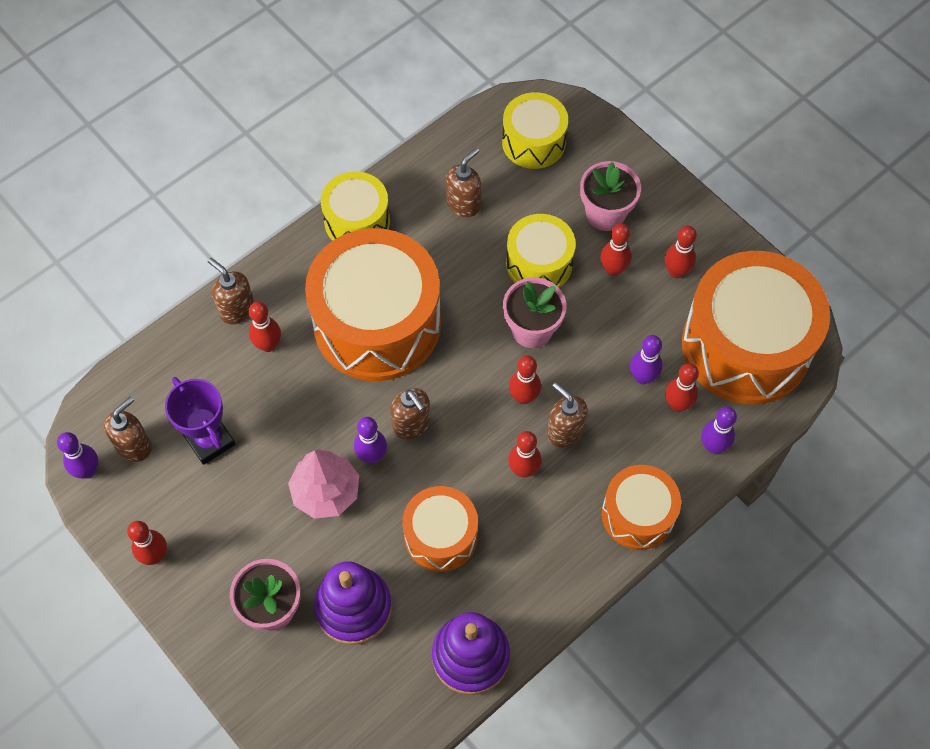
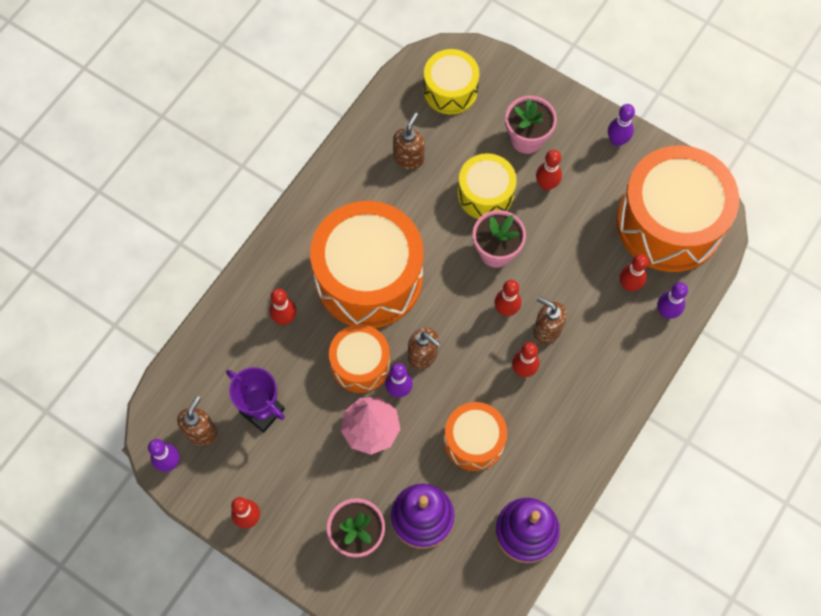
camera: 15 degrees left, 5 degrees up
(236, 309) = (249, 294): brown soap dispenser -> none
(357, 221) = (325, 194): yellow drum -> none
(638, 514) = (623, 383): orange drum -> orange drum (360, 364)
(642, 377) = (595, 269): purple bowling pin -> purple bowling pin (617, 140)
(676, 271) = (597, 174): red bowling pin -> none

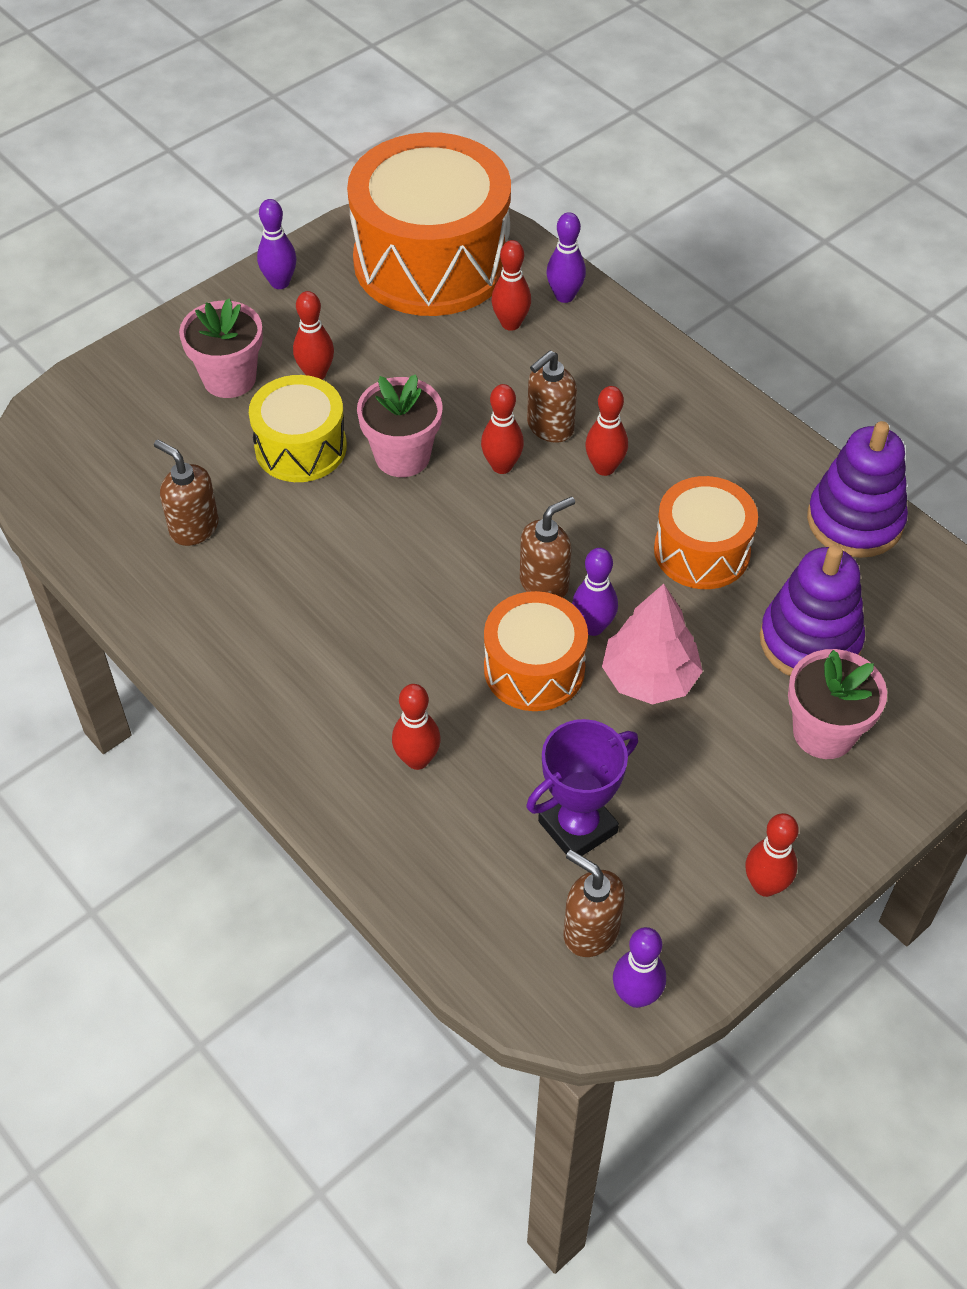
camera: 75 degrees left, 15 degrees down
(369, 277) = (385, 625): orange drum -> none
(450, 90) = (99, 449): yellow drum -> none

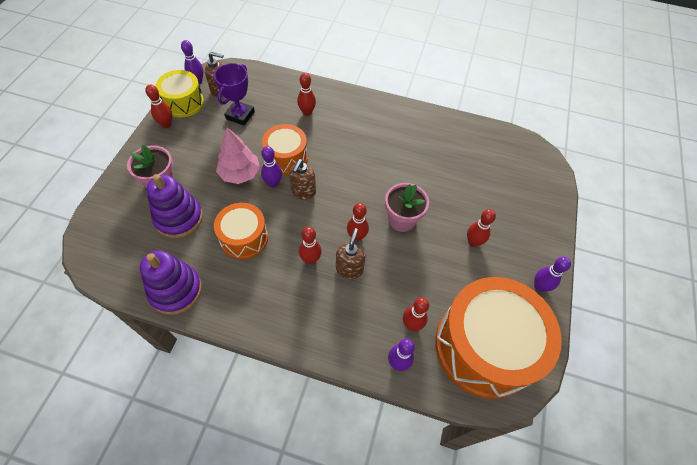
camera: 145 degrees right, 5 degrees up
(194, 527) = (451, 151): brown soap dispenser -> none
(229, 378) = (505, 220): pink flower pot -> none
(300, 447) = (445, 203): yellow drum -> yellow drum (183, 103)

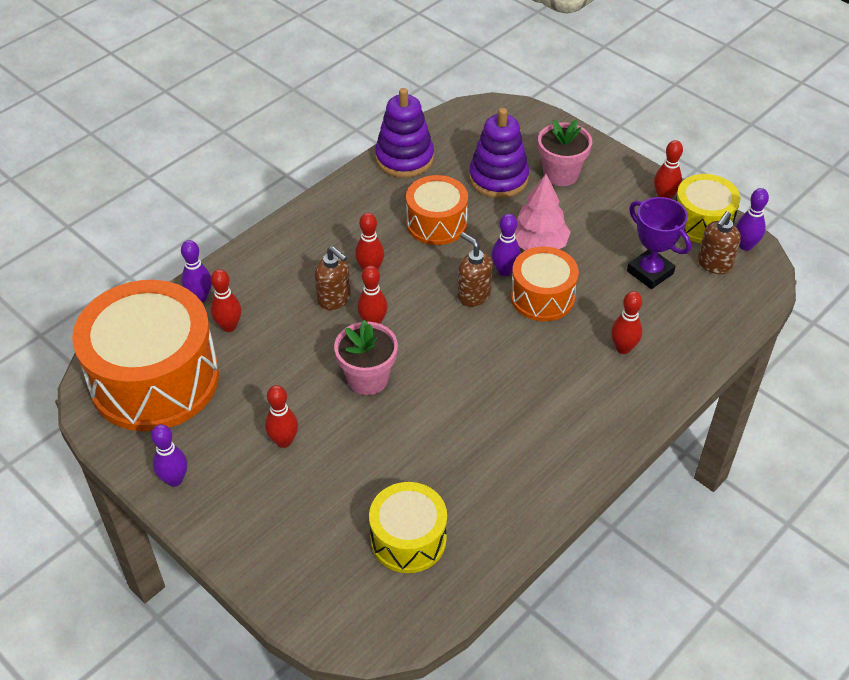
camera: 120 degrees right, 10 degrees down
(485, 159) = (408, 539): none -> yellow drum

